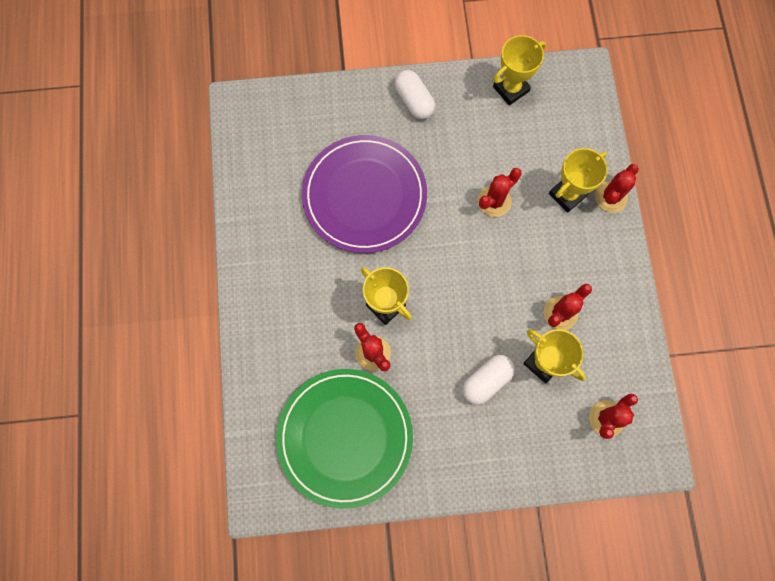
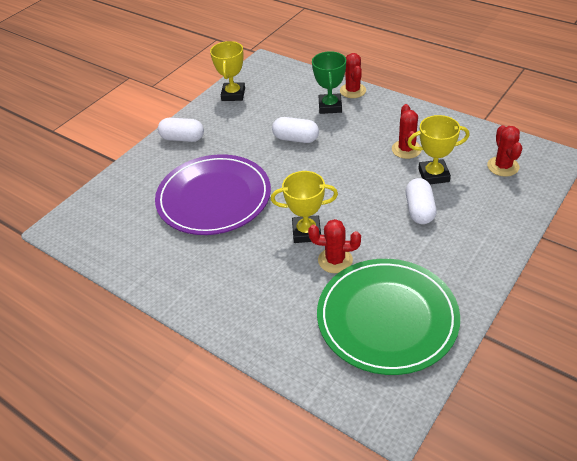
camera: 45 degrees left, 30 degrees down
(494, 201) = (296, 139): red cactus -> white capsule
(567, 195) = (330, 106): yellow trophy -> green trophy

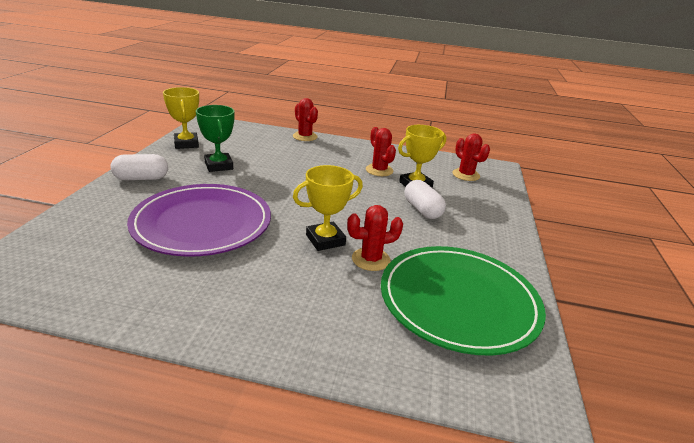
camera: 30 degrees left, 15 degrees down
(296, 139) = (270, 170): white capsule -> none
(330, 106) = (290, 147): green trophy -> green trophy (219, 166)

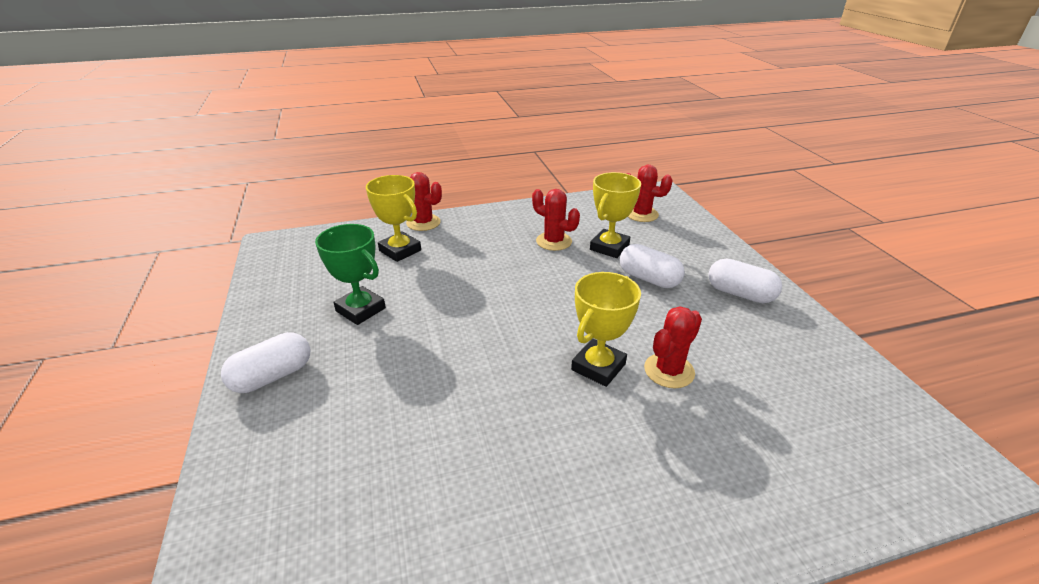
camera: 25 degrees left, 5 degrees up
(186, 144) = (279, 291): yellow trophy -> yellow trophy (400, 250)
(202, 223) = (434, 412): purple plate -> none
(458, 301) = (796, 383): green plate -> none
(484, 241) = (740, 294): none -> white capsule

